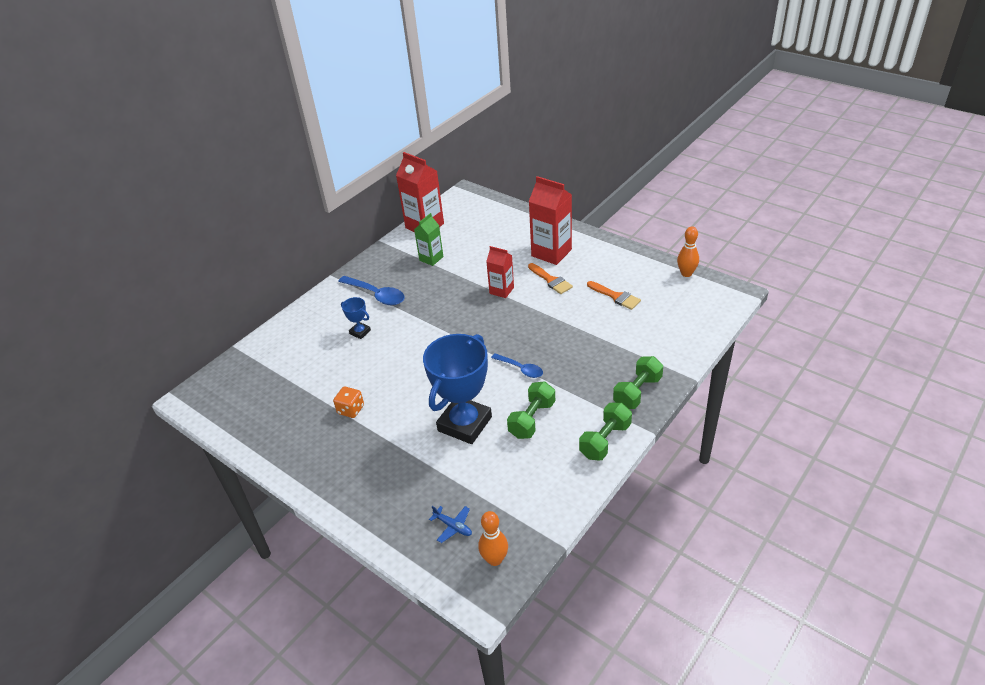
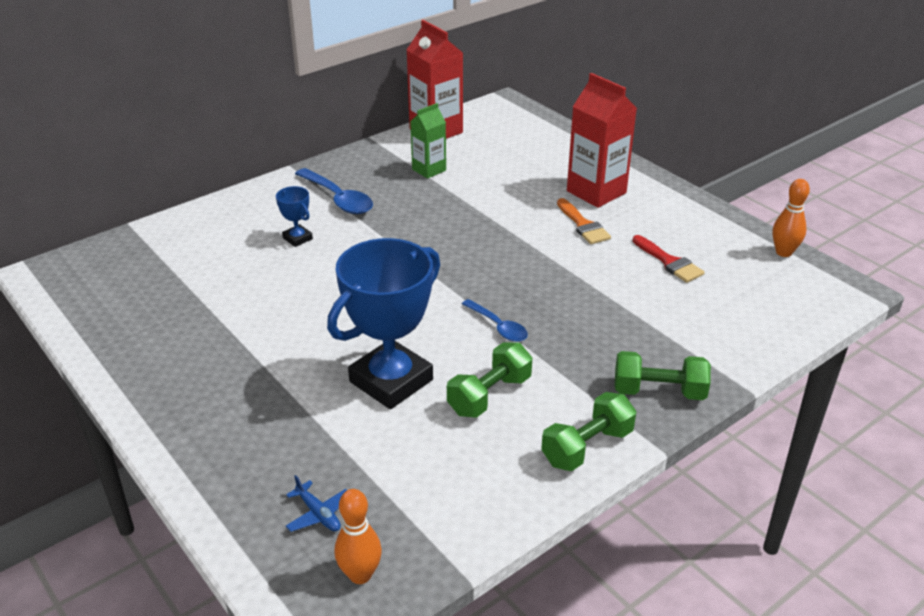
camera: 10 degrees right, 5 degrees down
(351, 410) = (243, 330): orange dice -> none
(501, 290) = (509, 224): red carton -> none
(616, 296) = (669, 262): orange brush -> red brush
(637, 392) = (659, 391): green dumbbell -> green dumbbell turned 45 degrees clockwise

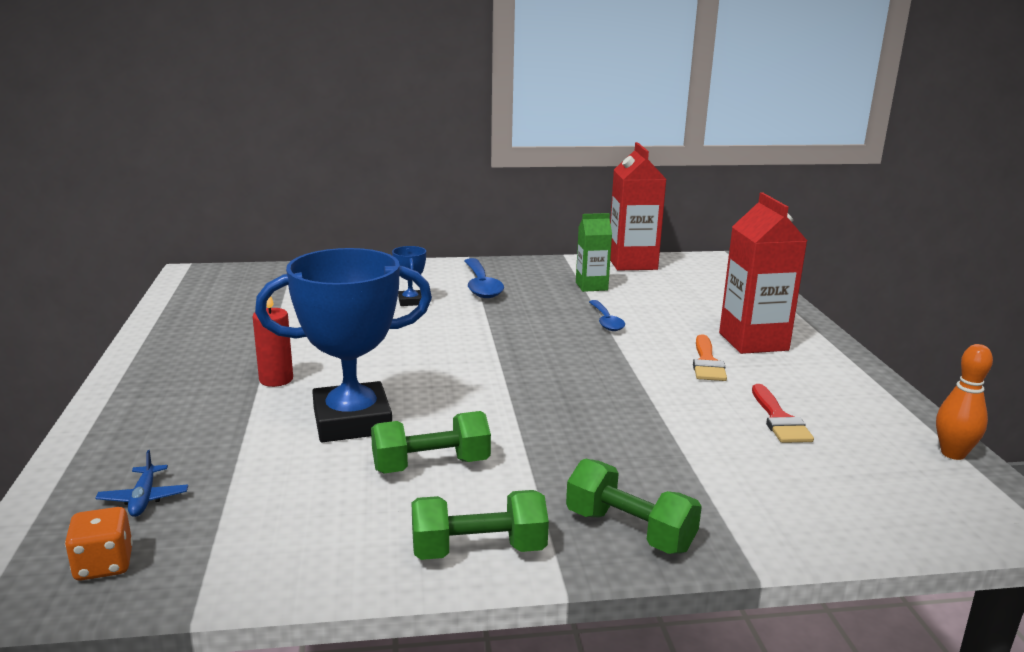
camera: 30 degrees right, 15 degrees down
(283, 365) = (276, 379): none -> red candle
(360, 575) = (104, 565): orange bowling pin -> orange dice
(498, 327) = (512, 414): blue spoon -> blue spoon (606, 321)

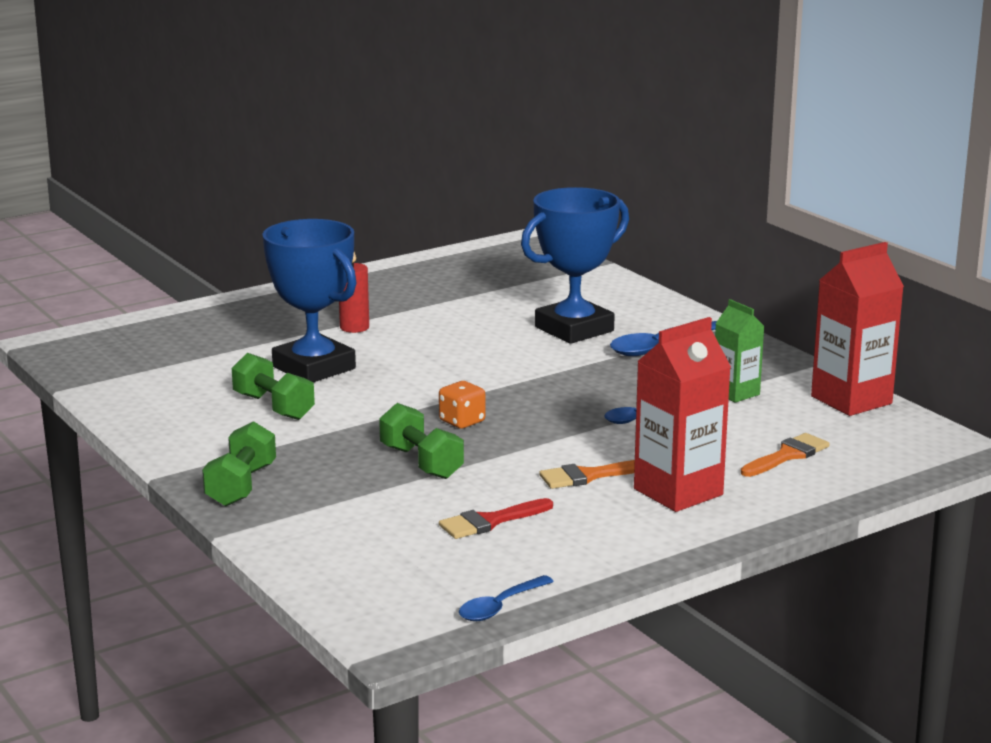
camera: 65 degrees right, 0 degrees up
(104, 565) = (89, 355): orange dice -> orange dice (462, 421)
(144, 498) = (160, 342): blue plane -> none
(410, 301) = (574, 329): blue trophy -> blue trophy, size x2.30
(478, 550) = (178, 444): green dumbbell -> green dumbbell (421, 462)
(709, 298) = (787, 455): none -> orange brush
(953, 454) = (500, 607): orange bowling pin -> blue spoon

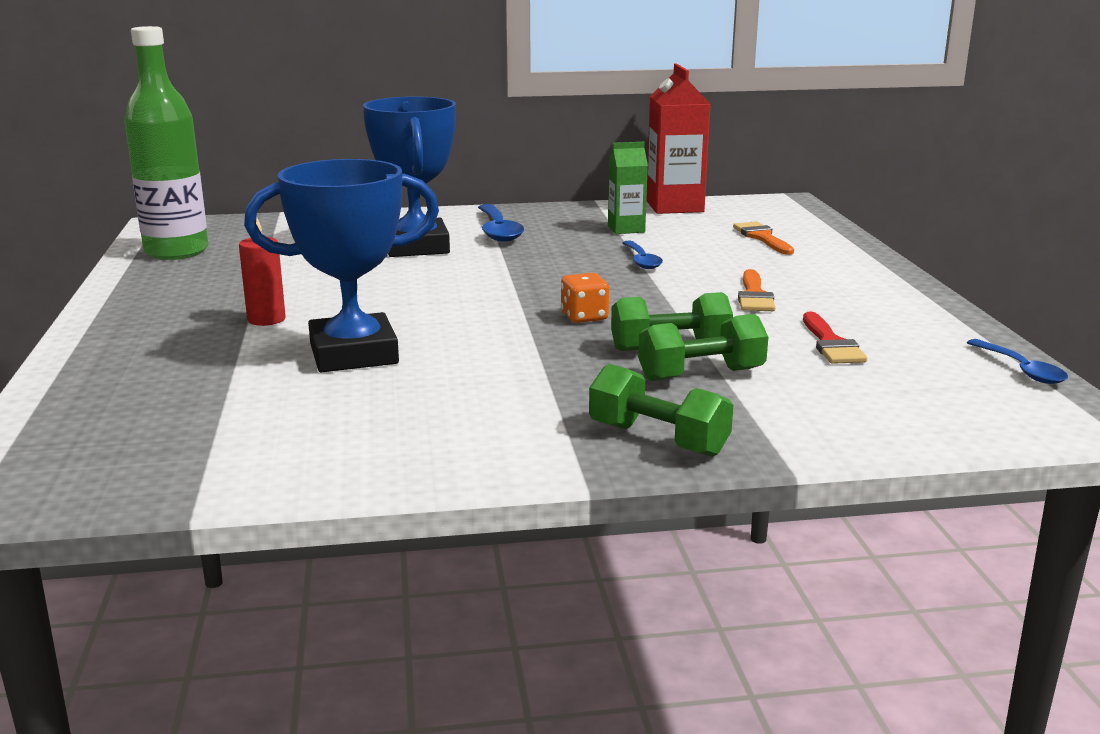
camera: 65 degrees left, 0 degrees up
(273, 407) = (442, 390): green dumbbell -> green dumbbell (701, 374)
(467, 263) = (176, 252): none -> green bottle
(678, 492) = (809, 276): red carton -> none

